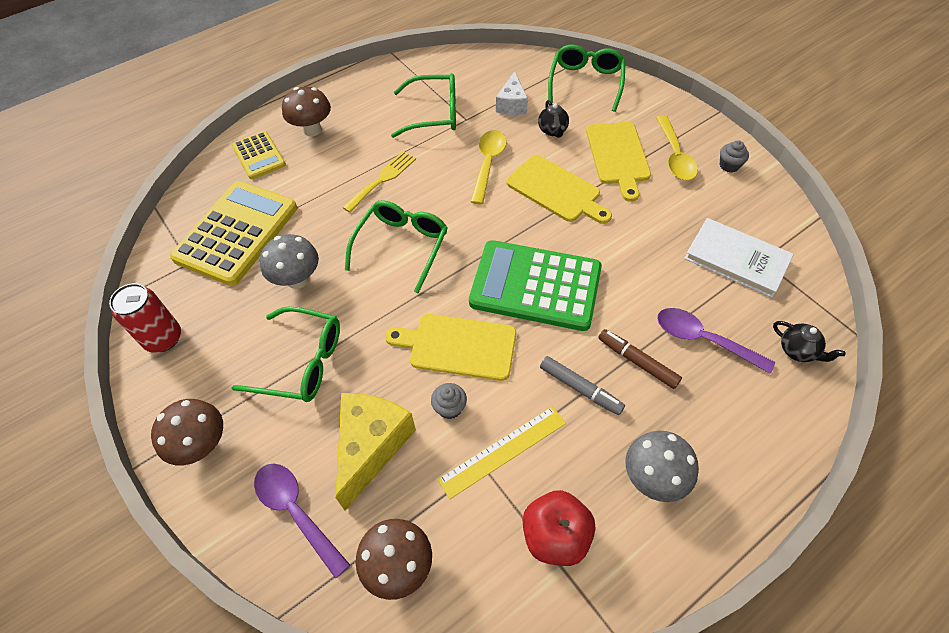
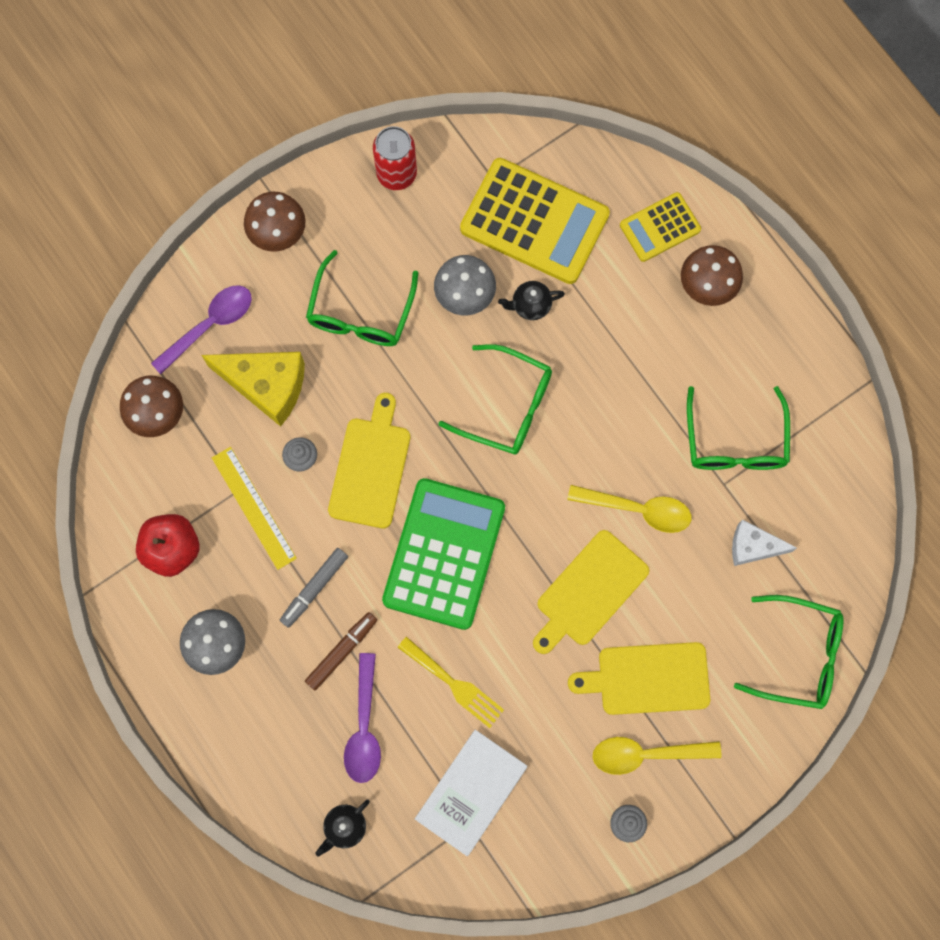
camera: 90 degrees right, 20 degrees up
(382, 179) = (614, 379): yellow fork -> yellow fork (454, 684)
(552, 131) = (698, 598): black teapot -> black teapot (530, 305)
(703, 340) = (364, 727): purple spoon -> purple spoon turned 150 degrees clockwise

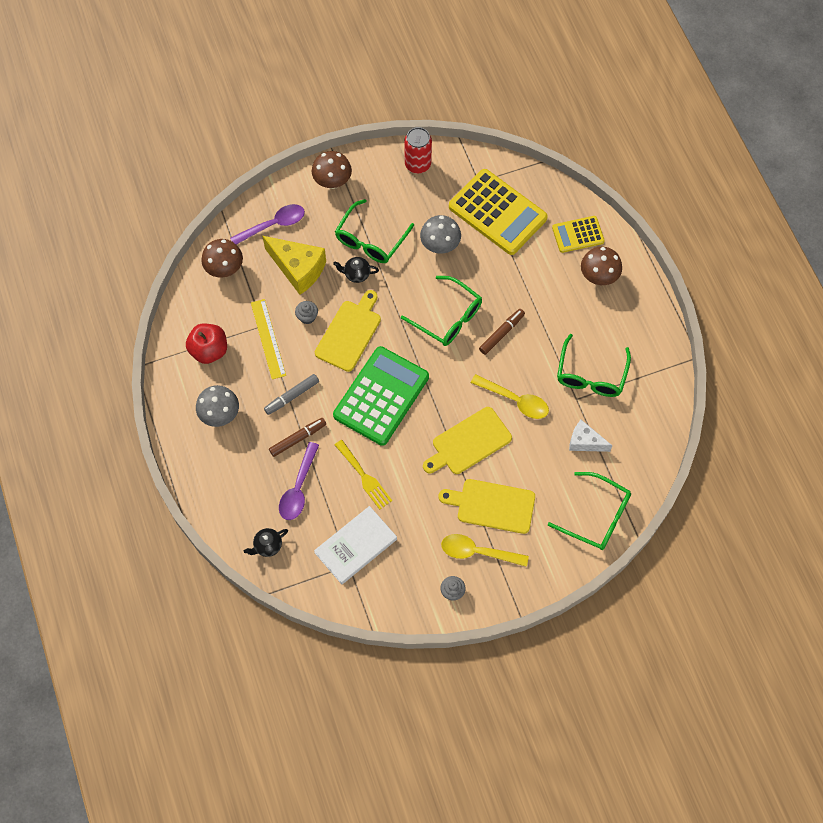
camera: 15 degrees right, 10 degrees down
(530, 305) = (480, 261): black teapot -> black teapot (356, 274)
(591, 411) = (501, 333): none -> brown marker

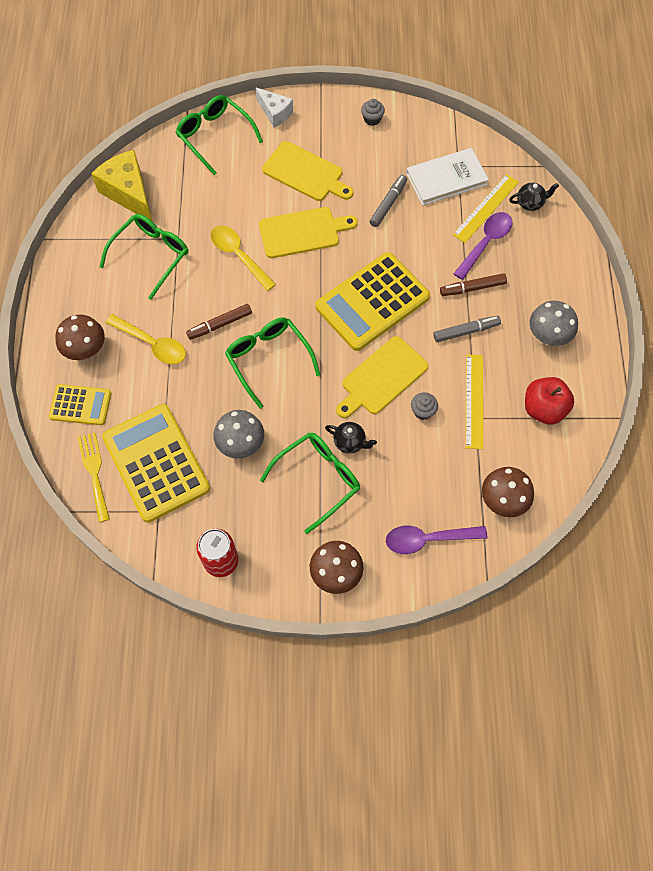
camera: 160 degrees left, 0 degrees up
(298, 269) = (415, 472): yellow cheese -> yellow cheese (129, 193)
(308, 526) = (485, 208): none -> yellow ruler
(364, 477) = (417, 233): yellow fork -> yellow fork (94, 472)
(381, 396) = (372, 302): green calculator -> yellow calculator
(401, 499) = (388, 204): none -> grey marker
(477, 552) = (336, 141): yellow spoon -> yellow spoon (152, 344)
(585, 442) = (191, 198): white cheese -> white cheese (275, 113)

